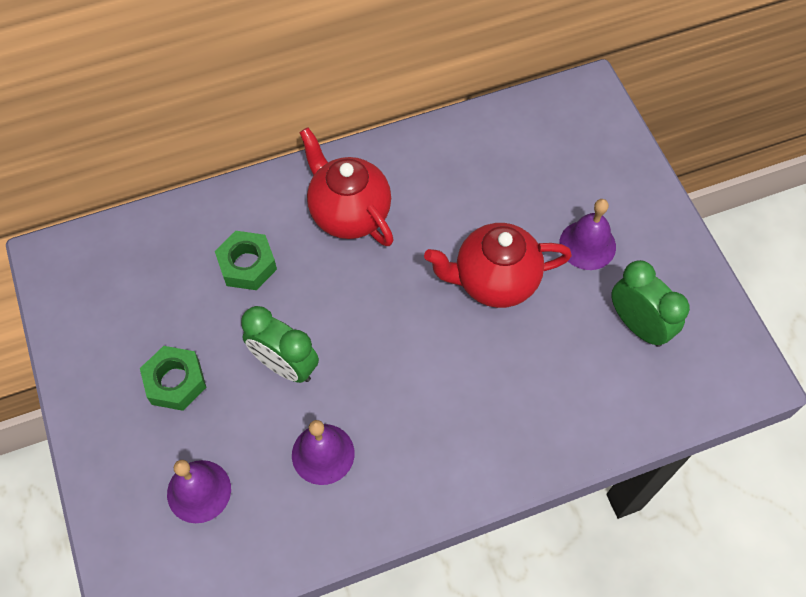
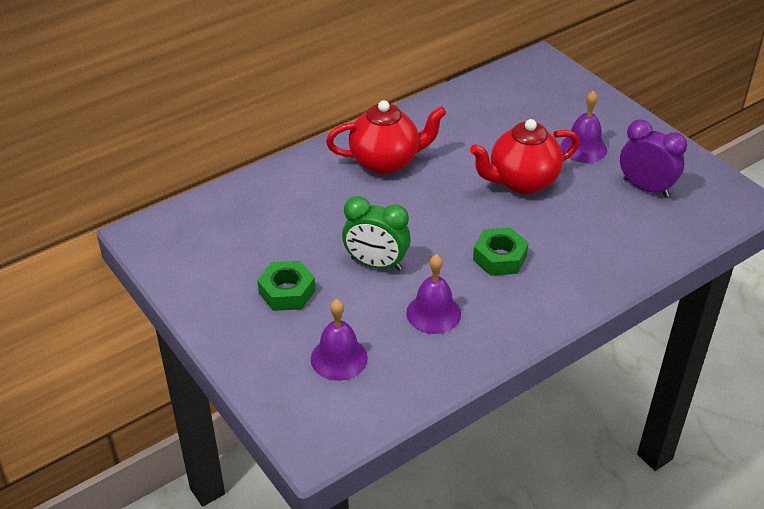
camera: 15 degrees left, 20 degrees down
(247, 265) = (315, 207): green nut -> green nut (499, 258)
(349, 213) = (386, 162): red teapot -> red teapot turned 135 degrees clockwise
(638, 325) = (645, 188): green clock -> purple clock

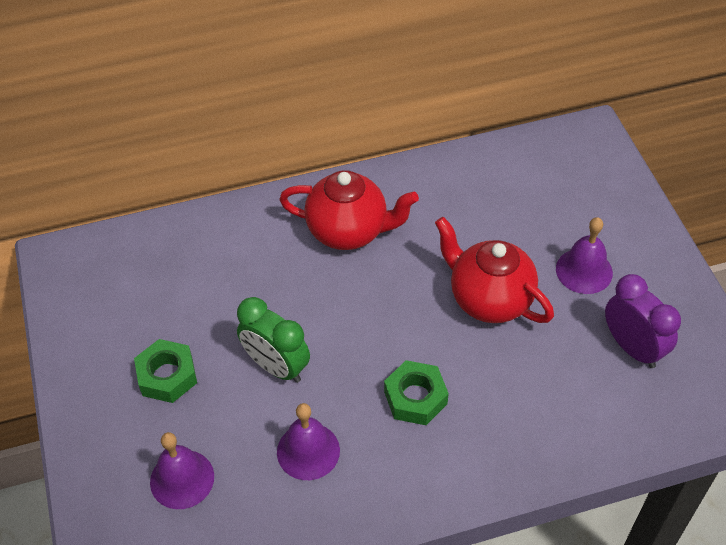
camera: 20 degrees right, 10 degrees up
(522, 182) = (489, 299): red teapot -> red teapot turned 45 degrees clockwise

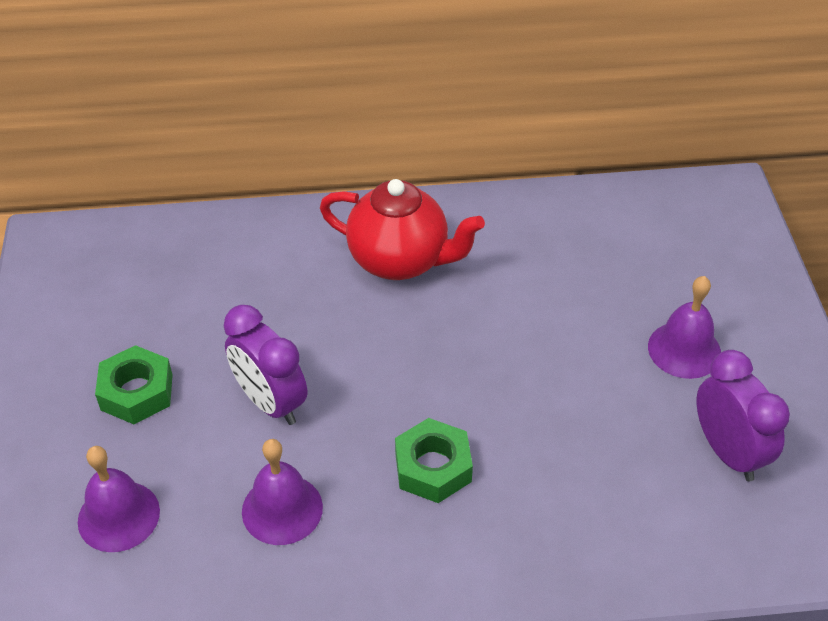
camera: 10 degrees right, 5 degrees down
(276, 366) = (270, 402): green clock -> purple clock
(489, 299) = (555, 365): red teapot -> none

